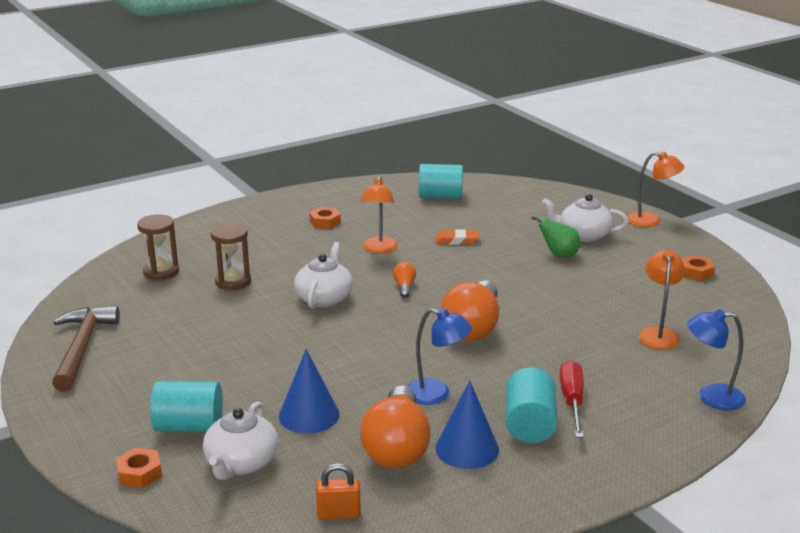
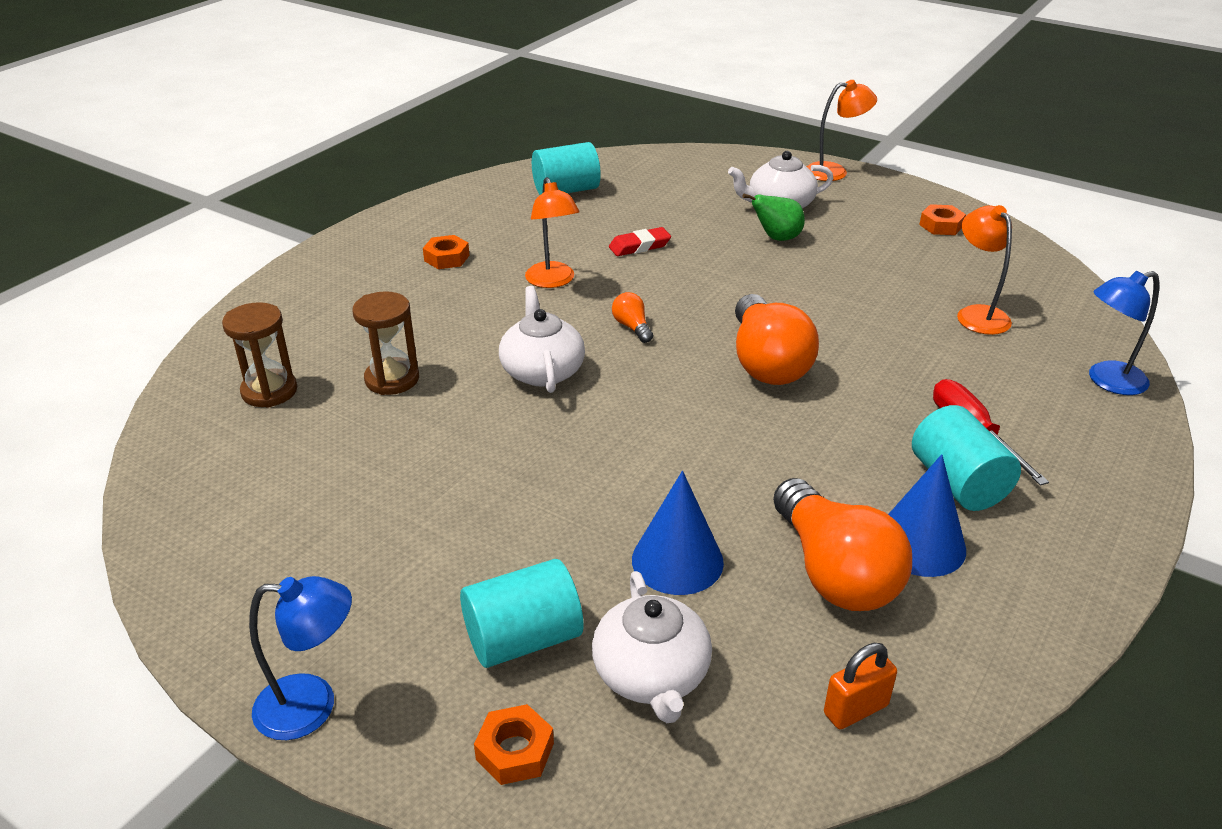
camera: 25 degrees left, 10 degrees up
(82, 347) = (241, 554): brown hammer -> none
(436, 394) = (811, 474): blue lamp -> blue lamp (312, 706)
(457, 240) = (639, 246): orange eraser -> red eraser

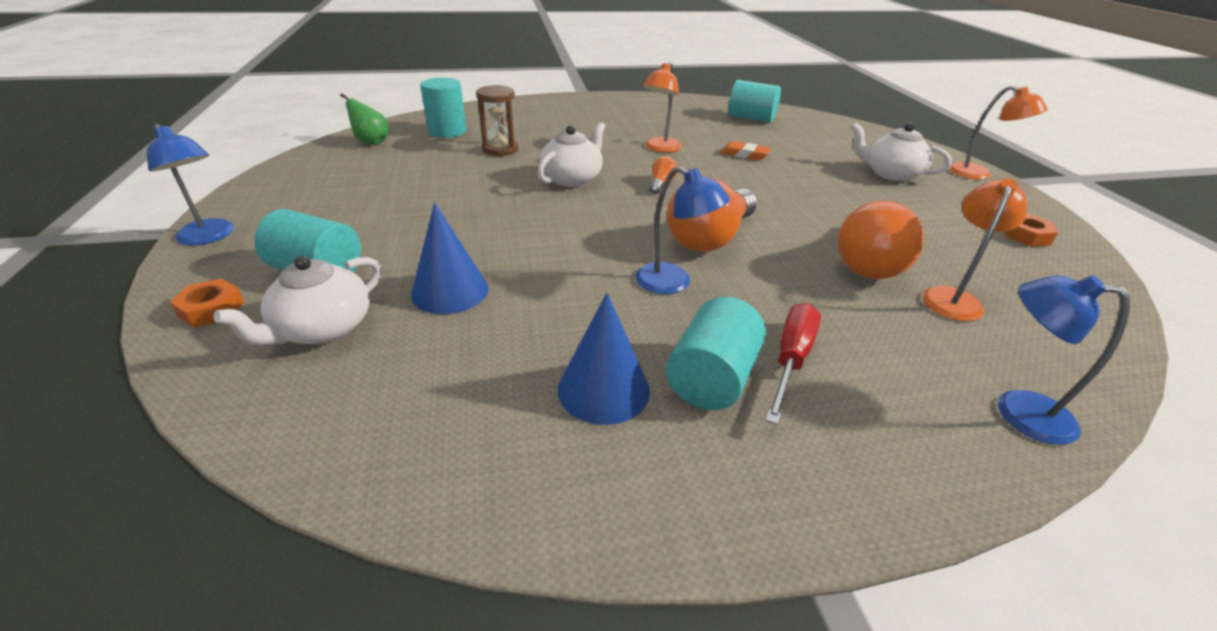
camera: 45 degrees right, 0 degrees up
(269, 391) = (447, 131): brown hourglass -> turquoise cylinder
(446, 258) = (626, 119): orange nut -> none
(639, 246) = (745, 154): red eraser -> orange eraser
(776, 238) = (853, 187): green pear -> green pear (371, 142)
(814, 425) = (673, 283): none -> blue lamp
(834, 572) = (515, 360): orange light bulb -> orange light bulb (870, 261)
(855, 709) = (360, 438): orange padlock -> none

